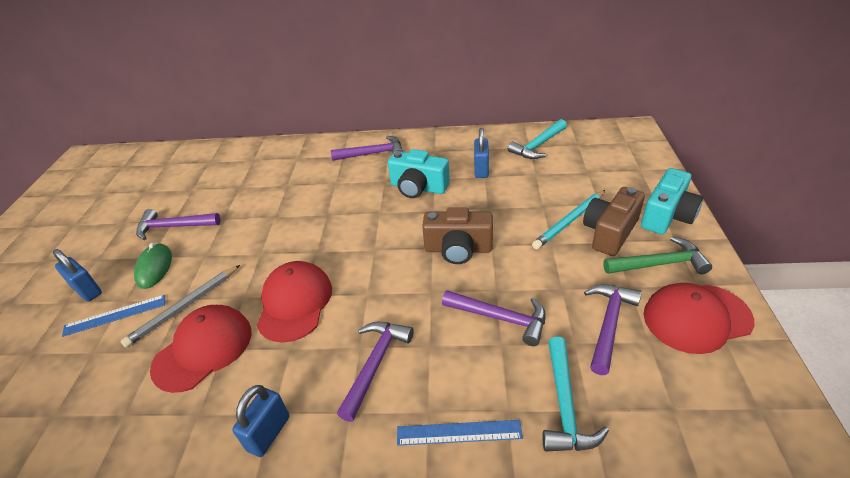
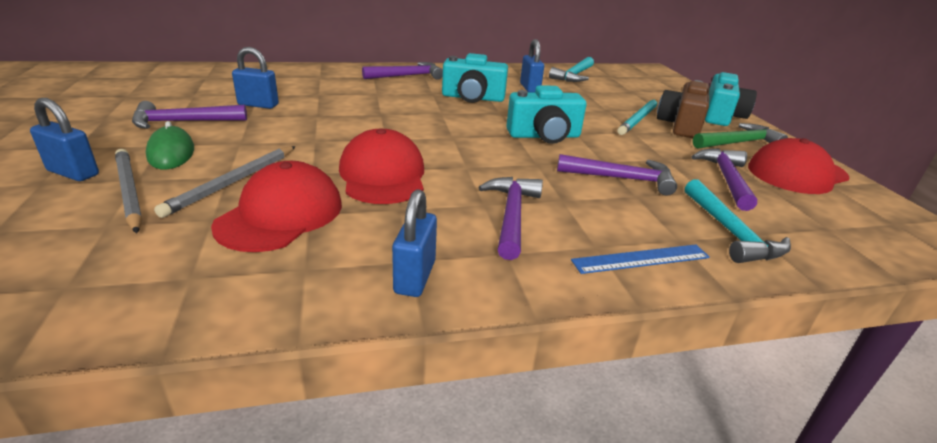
camera: 20 degrees left, 10 degrees down
(115, 315) = (129, 192): blue ruler -> grey pencil
(235, 202) = (258, 105): none -> blue padlock
(458, 249) = (544, 136): brown camera -> turquoise camera

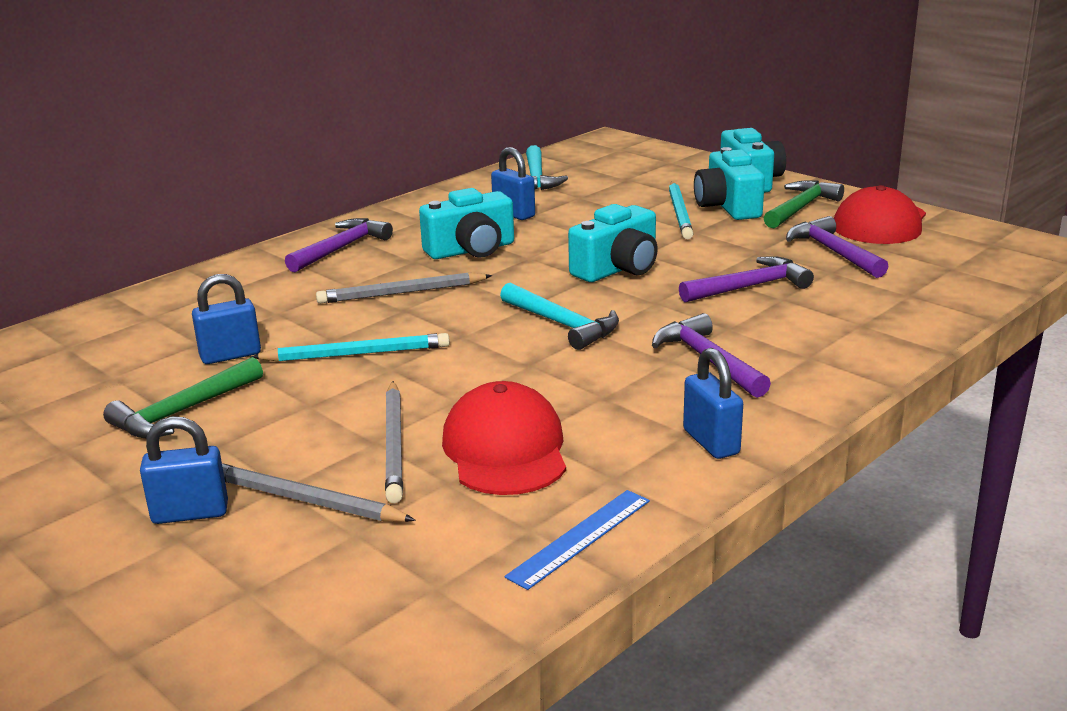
camera: 30 degrees left, 5 degrees down
(171, 153) = (254, 447): green mouse -> none
(183, 122) = (182, 412): purple hammer -> green hammer
(313, 126) = (356, 354): none -> turquoise pencil
(383, 175) = (531, 373): red cap -> none
(396, 106) = (402, 293): none -> grey pencil
(641, 259) = (853, 352): blue ruler -> blue ruler (580, 538)
(680, 125) = (727, 206): brown camera -> turquoise camera
(730, 232) = (890, 301): turquoise hammer -> turquoise hammer (563, 325)

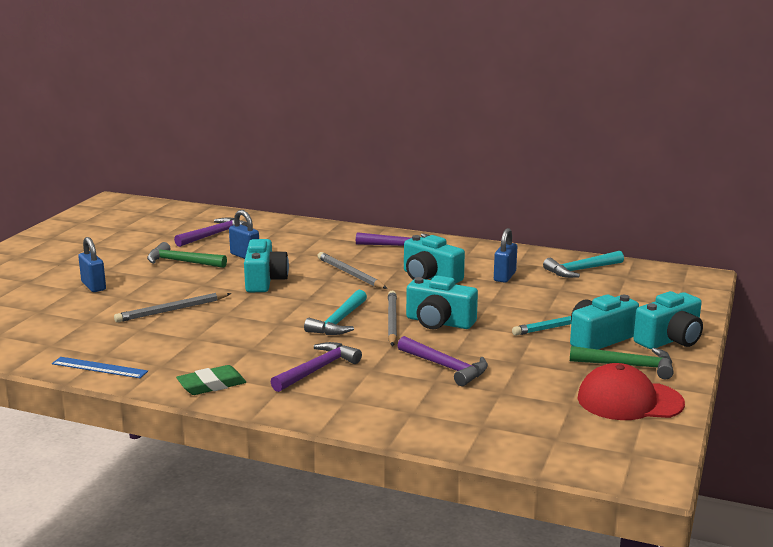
camera: 65 degrees right, 5 degrees down
(304, 500) = (112, 304): grey pencil -> grey pencil (392, 321)
(356, 354) = (264, 281): turquoise pencil -> turquoise camera
(505, 449) = (178, 335): red cap -> none
(711, 442) = (211, 385): blue padlock -> green eraser
(833, 252) = (543, 388): purple hammer -> purple hammer (214, 235)

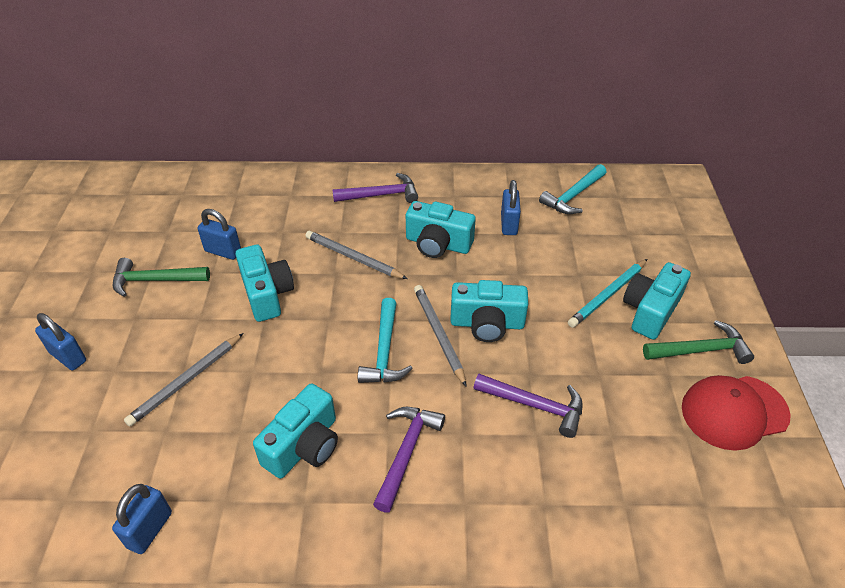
camera: 20 degrees left, 25 degrees up
(99, 367) = (150, 530): blue ruler -> blue padlock
(211, 385) = (302, 522): green eraser -> none
(214, 235) = (169, 219): purple hammer -> none
(670, 340) = (712, 294): turquoise camera -> turquoise camera (304, 446)

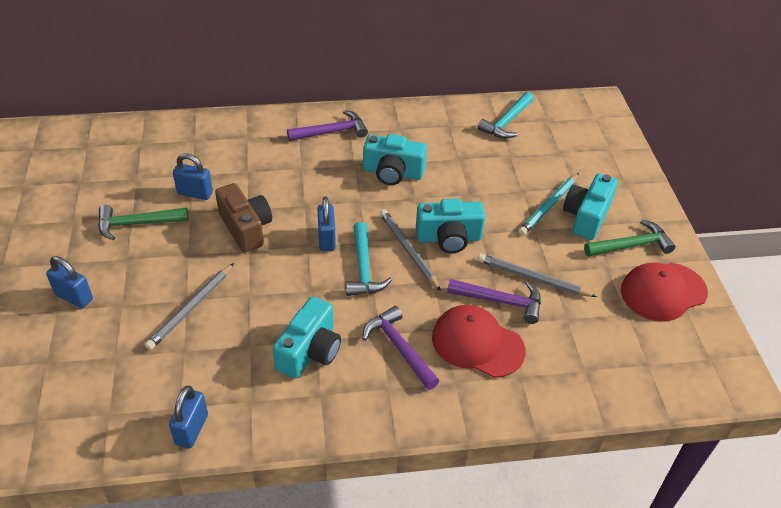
camera: 10 degrees left, 0 degrees up
(267, 294) = (246, 228): turquoise camera -> brown camera
(353, 258) = (318, 190): grey pencil -> grey pencil (533, 278)
(406, 452) = (399, 347): purple hammer -> purple hammer turned 45 degrees counterclockwise
(499, 456) = (477, 343): none -> red cap
(508, 224) = (453, 151): blue padlock -> blue padlock (326, 239)

